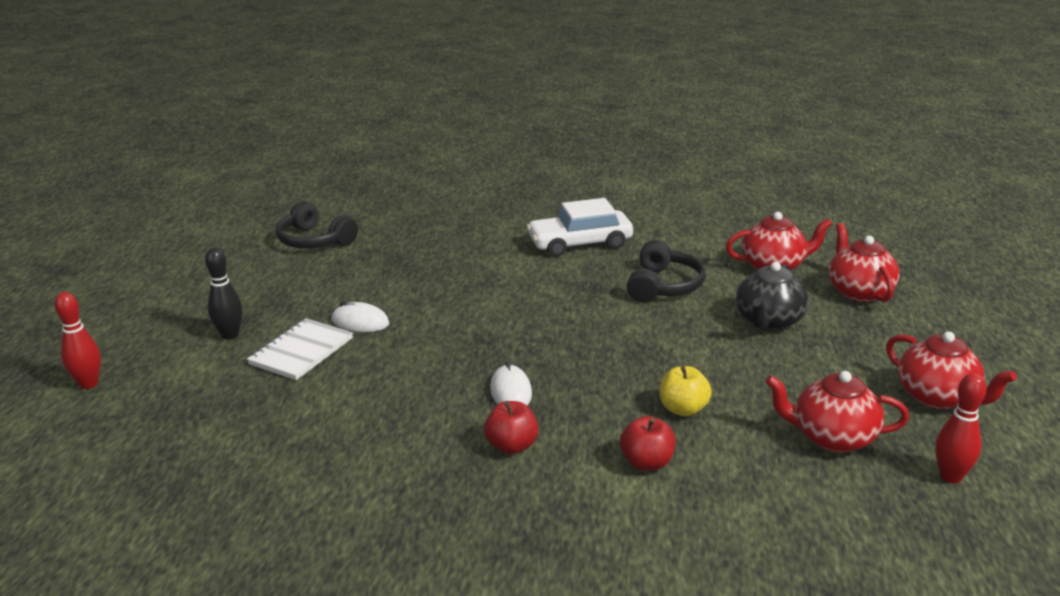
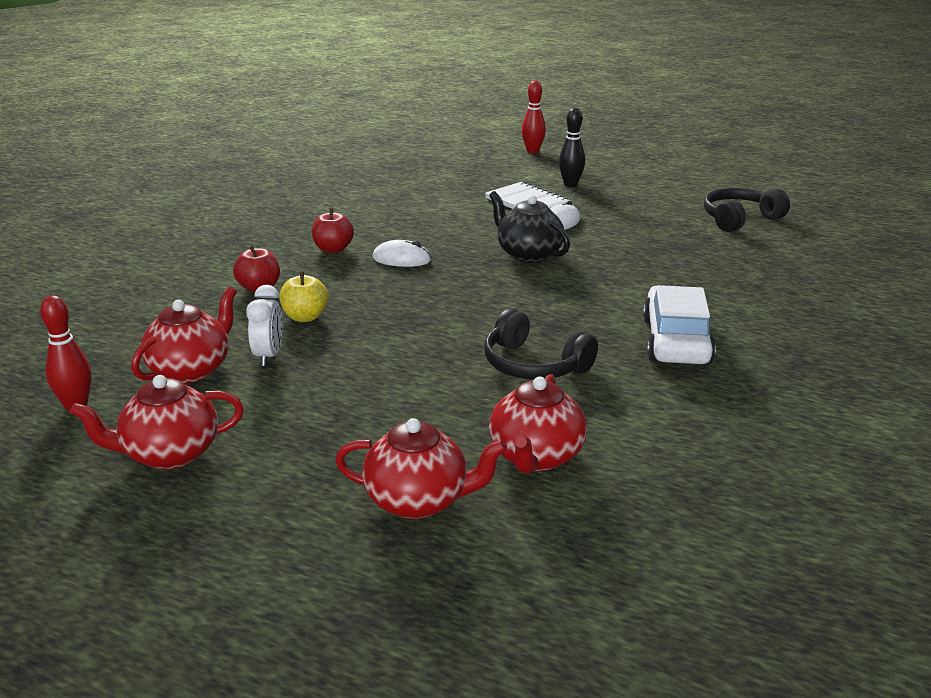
camera: 110 degrees right, 0 degrees up
(767, 404) = (269, 356): none -> white clock
(768, 322) = (404, 405): black teapot -> black teapot (528, 254)

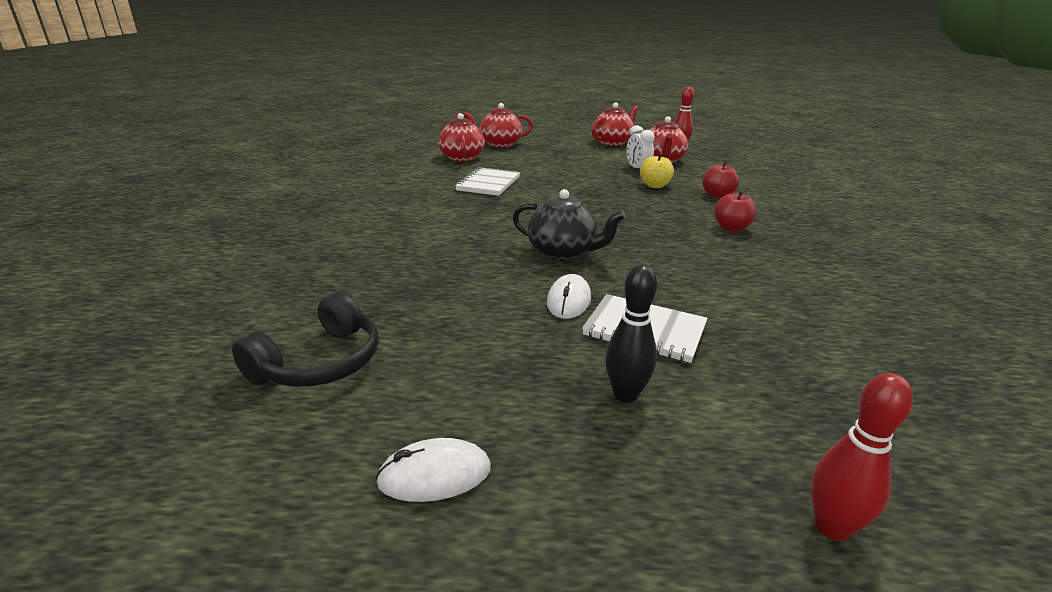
camera: 155 degrees right, 0 degrees up
(401, 259) = (663, 229): white mouse -> white mouse (434, 475)
(534, 365) = (488, 184): black headphones -> white notebook
(676, 340) = (401, 206): white car -> none

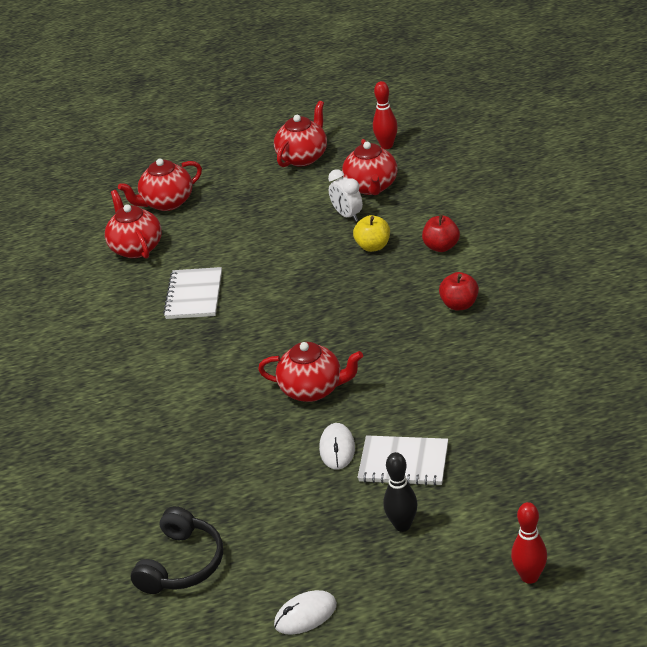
camera: 10 degrees left, 10 degrees up
(563, 253) = (312, 389): black teapot -> red teapot

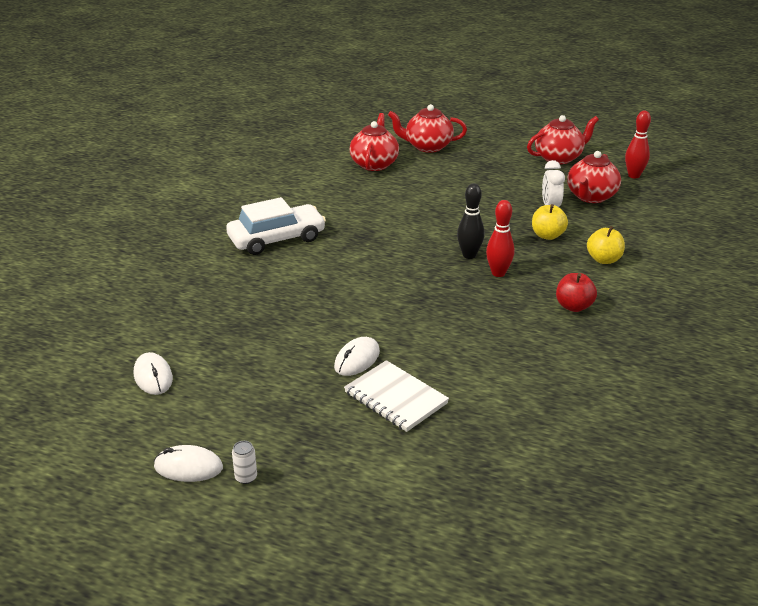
camera: 30 degrees right, 5 degrees down
(134, 376) = (276, 239): none -> white car
(181, 564) = (153, 376): black headphones -> white mouse
(194, 295) = (377, 209): white notebook -> none
(312, 389) = (388, 309): red teapot -> none
(360, 594) = (246, 477): none -> white can
(402, 525) = (340, 445): black bowling pin -> black bowling pin (469, 255)
(441, 247) = (604, 259): red apple -> yellow apple
(529, 577) = (397, 553): red bowling pin -> red bowling pin (498, 273)

